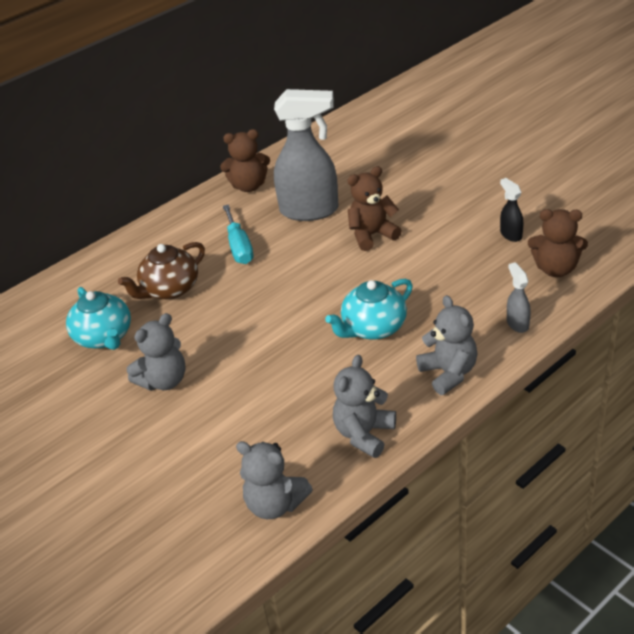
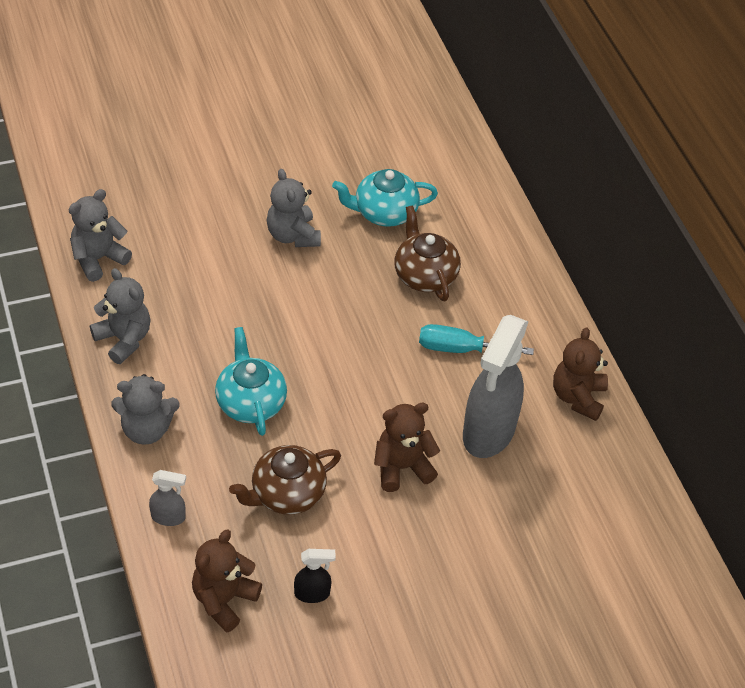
camera: 105 degrees right, 10 degrees up
(372, 235) = (402, 467): brown teddy bear -> brown teddy bear turned 105 degrees counterclockwise
(442, 276) = (286, 494): none -> brown teapot

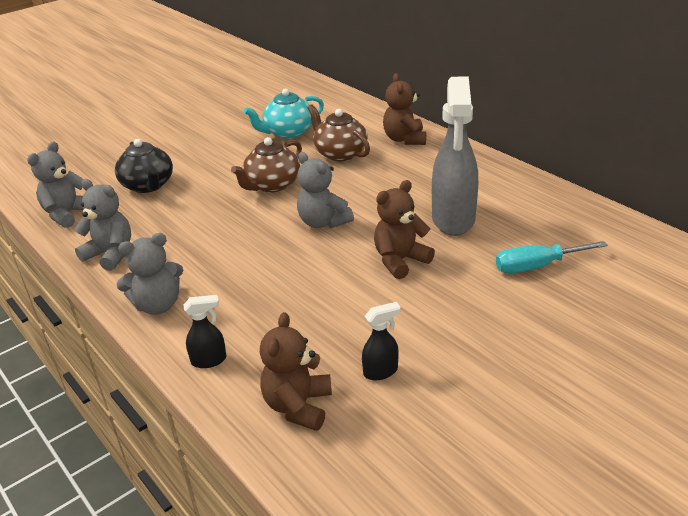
camera: 15 degrees left, 15 degrees down
(169, 517) = (209, 360): grey spray bottle -> black spray bottle
(195, 245) = (148, 185): none -> black teapot
(250, 402) = (244, 260): turquoise teapot -> none
(286, 494) = (312, 308): brown teapot -> brown teapot (272, 185)
(293, 235) = (225, 160): grey teddy bear -> grey teddy bear (323, 222)
(460, 349) = (395, 182): turquoise screwdriver -> turquoise screwdriver (537, 266)
(578, 397) = (503, 182): brown teddy bear -> brown teddy bear (405, 139)

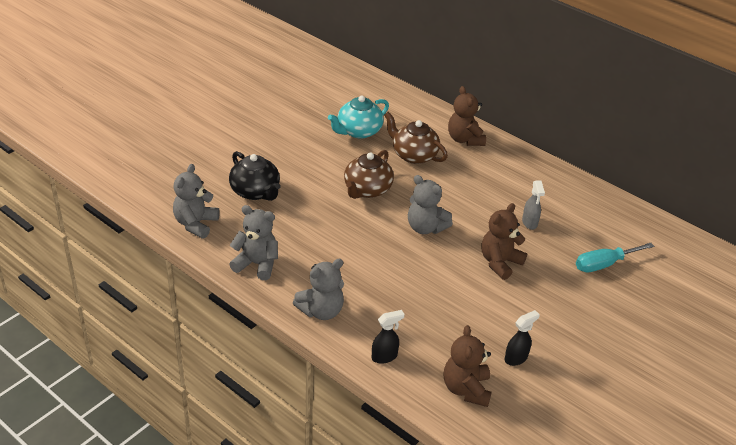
camera: 15 degrees left, 5 degrees up
(453, 220) = (529, 223): grey spray bottle -> grey spray bottle, size x0.44

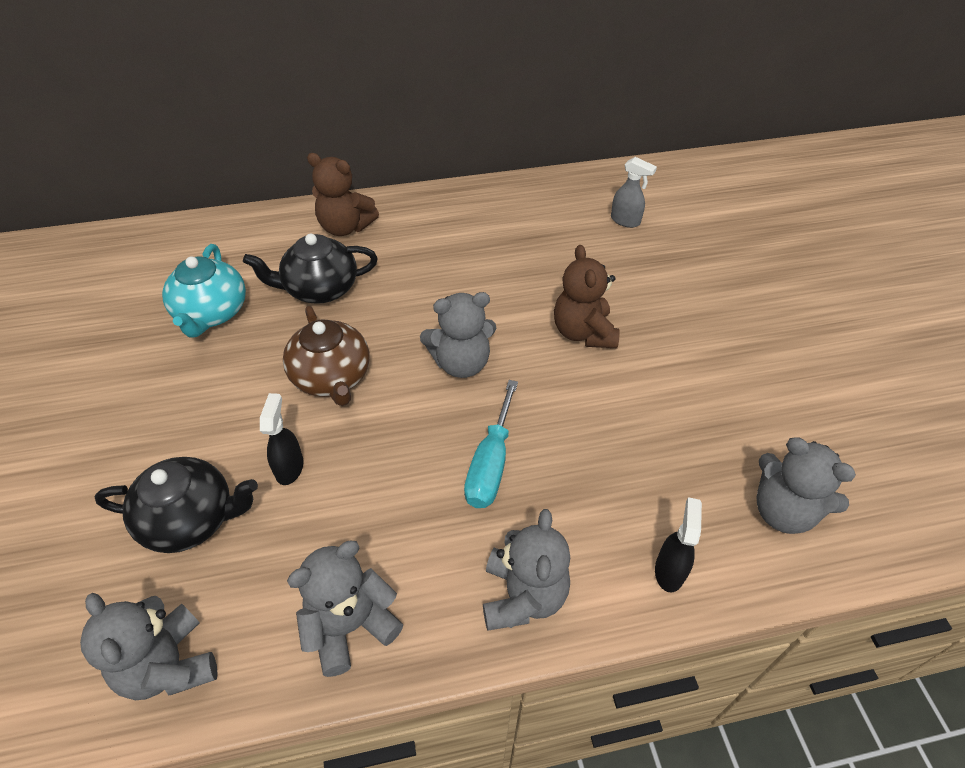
camera: 50 degrees left, 10 degrees up
(414, 155) = (320, 289): brown teapot -> black teapot
(466, 389) = (783, 511): brown teddy bear -> grey teddy bear
(516, 358) = (756, 422): black spray bottle -> black spray bottle (289, 467)
(529, 223) = (539, 264): grey spray bottle -> grey spray bottle (625, 221)
(604, 264) = (655, 249): turquoise screwdriver -> turquoise screwdriver (490, 464)

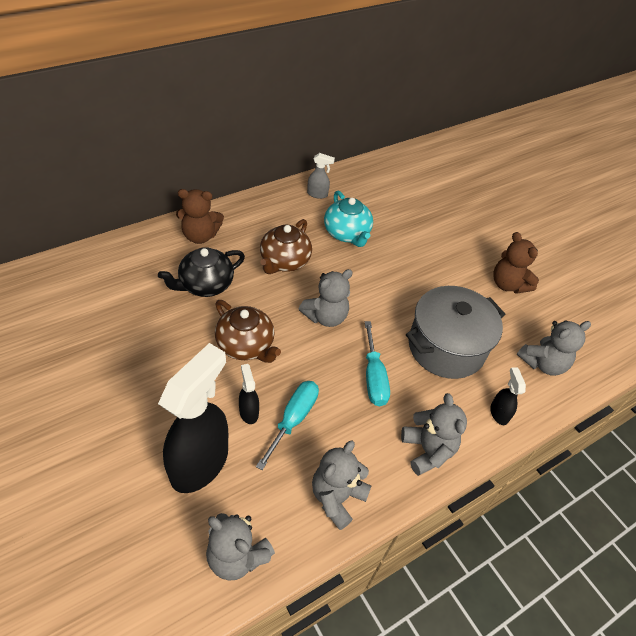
camera: 25 degrees left, 0 degrees up
(191, 519) = (200, 463): black teapot -> black spray bottle
(211, 313) = (135, 318): turquoise teapot -> turquoise teapot (347, 234)
(345, 494) = (293, 419): none -> turquoise screwdriver
(439, 278) = (284, 261): none -> brown teapot
(583, 332) = (391, 280): brown teddy bear -> brown teddy bear (508, 284)
(625, 221) = (385, 199): grey spray bottle -> grey spray bottle (317, 194)
(626, 447) = (446, 347): none -> grey pot
(783, 511) = (543, 363): grey teddy bear -> grey teddy bear turned 45 degrees counterclockwise

